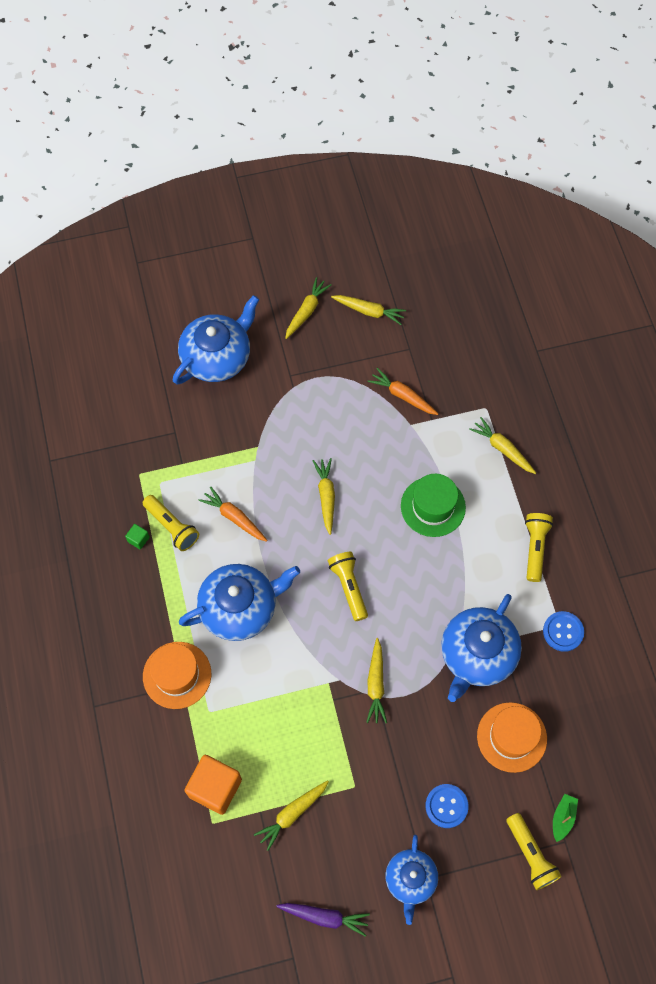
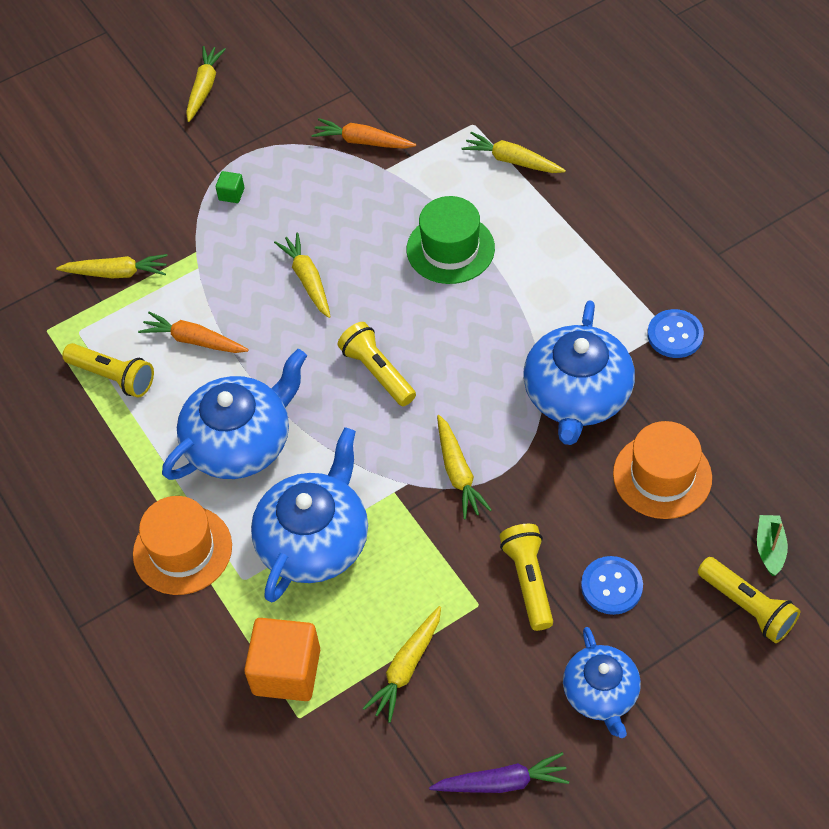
camera: 15 degrees left, 10 degrees down
(138, 539) = (72, 405): green cube -> green cube (231, 194)
(217, 356) = (106, 169): blue teapot -> blue teapot (315, 540)
(369, 311) = (284, 66): yellow carrot -> yellow carrot (116, 273)
(535, 548) = (599, 254): yellow flashlight -> yellow flashlight (529, 581)

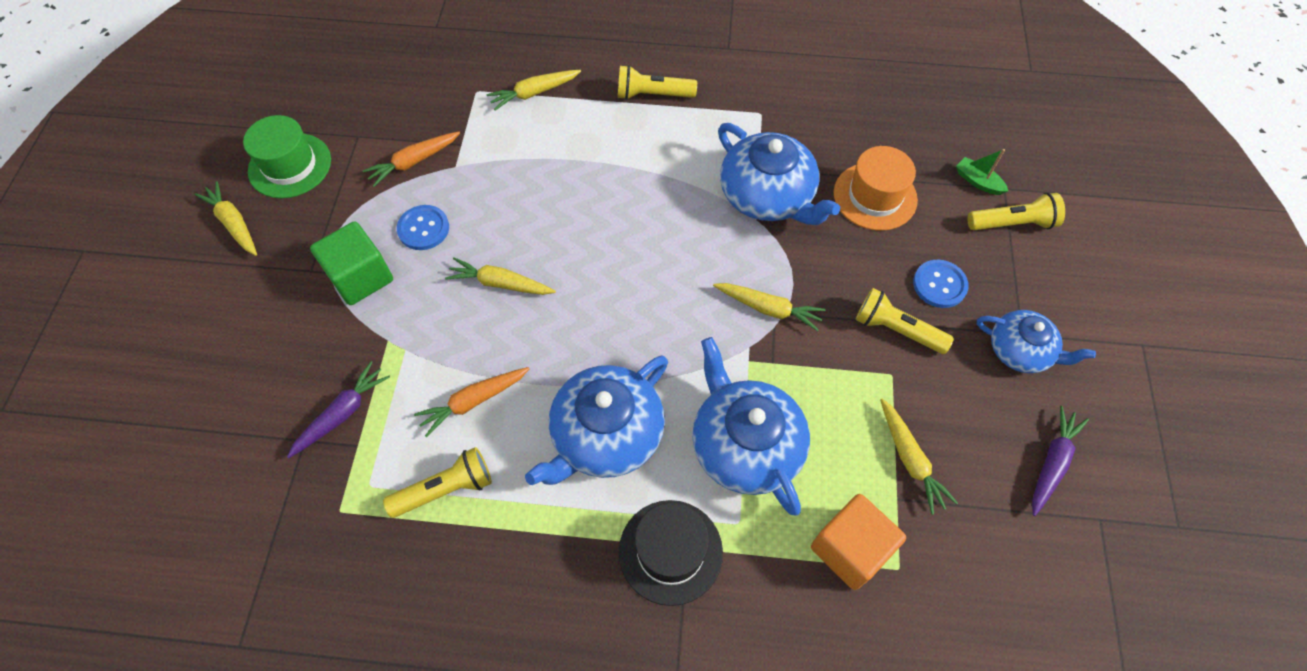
camera: 55 degrees left, 5 degrees up
(116, 273) = (342, 413): yellow carrot -> purple carrot
(182, 550) = (670, 551): orange hat -> black hat
(231, 194) = (361, 277): green cube -> green cube, size x2.27
(240, 441) = (605, 435): blue teapot -> blue teapot turned 135 degrees counterclockwise
(378, 372) = (632, 297): yellow flashlight -> yellow flashlight (652, 95)
(450, 249) = (570, 179): green hat -> green hat (290, 165)
(675, 335) = (770, 112): blue button -> blue button (423, 229)

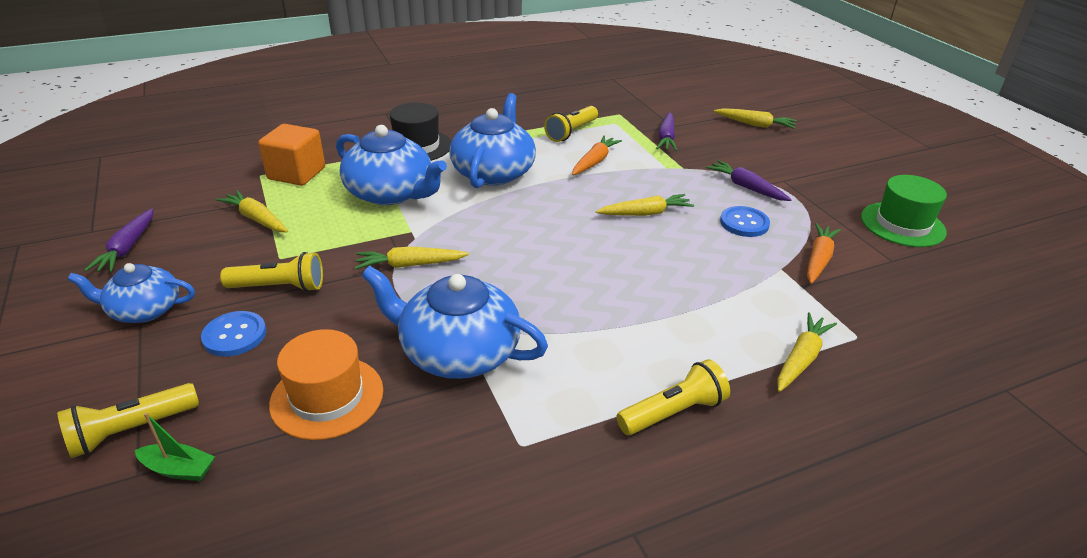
camera: 150 degrees right, 25 degrees down
(234, 223) = (874, 184): yellow carrot -> yellow carrot (755, 124)
(361, 277) = (746, 187): green cube -> purple carrot

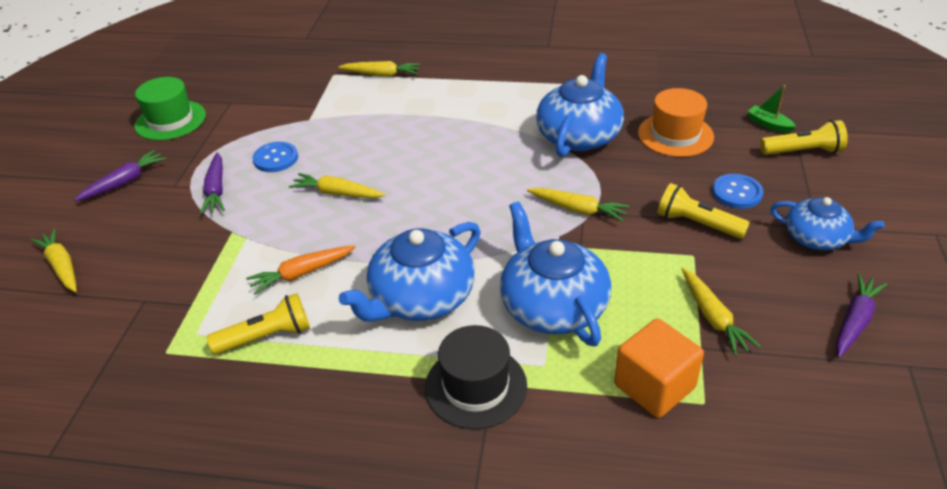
camera: 145 degrees left, 5 degrees up
(458, 352) = (579, 135): blue teapot -> blue teapot turned 120 degrees counterclockwise
(666, 138) = (182, 282): purple carrot -> purple carrot (124, 182)
(673, 412) = (482, 74): yellow flashlight -> none
(801, 359) = (381, 75): yellow carrot -> yellow carrot turned 150 degrees counterclockwise
(818, 259) = (274, 117): orange carrot -> none

